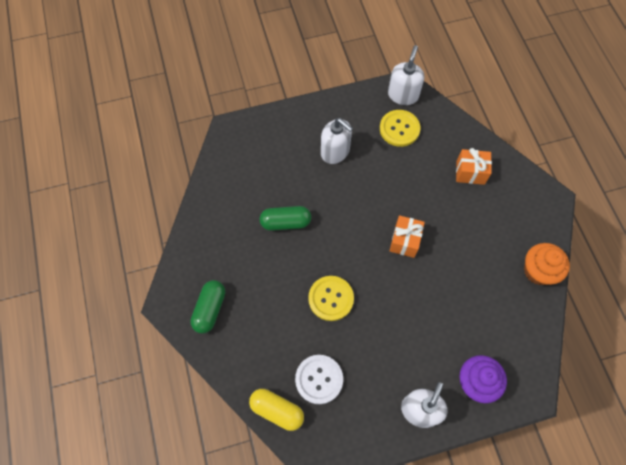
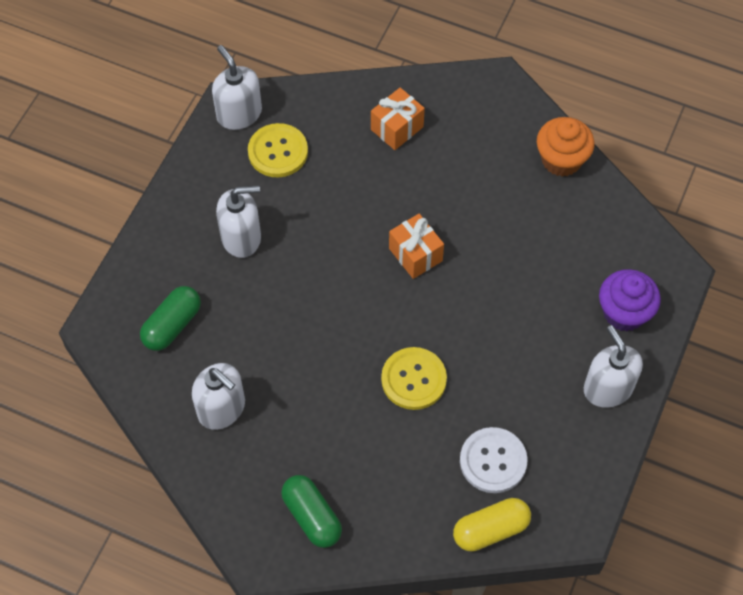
camera: 50 degrees left, 5 degrees down
(233, 218) = (222, 408): none -> white soap dispenser
(285, 222) = (280, 356): green capsule -> green capsule (172, 325)

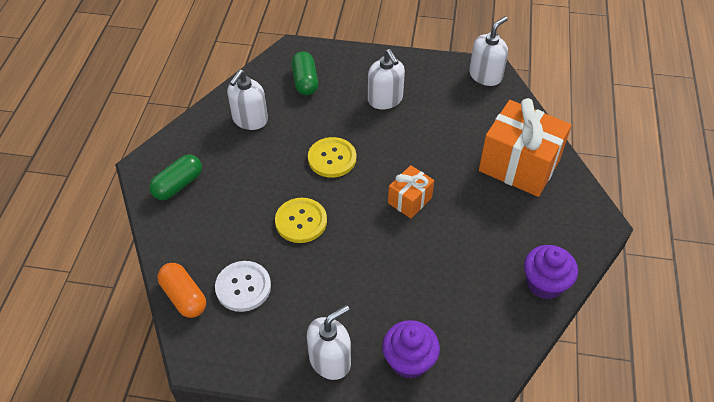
camera: 75 degrees right, 10 degrees down
(172, 325) = (305, 81): green capsule -> green capsule turned 60 degrees clockwise
(278, 152) = (464, 102): yellow button -> yellow button (332, 158)
(397, 128) = (519, 165): orange gift -> orange gift, size x1.94
(490, 529) = (184, 297): yellow capsule -> orange capsule
(561, 160) = (544, 283): orange cupcake -> purple cupcake

